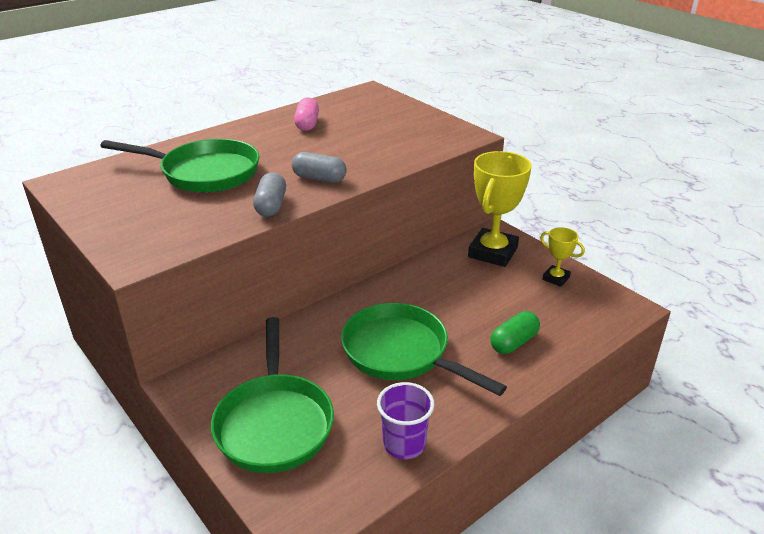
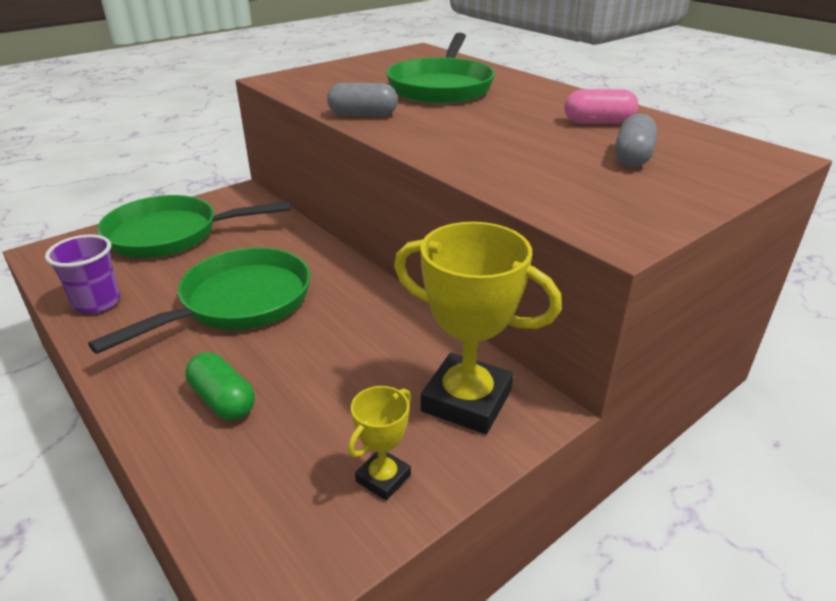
camera: 90 degrees right, 0 degrees up
(319, 178) = (430, 133): grey capsule -> grey capsule (632, 157)

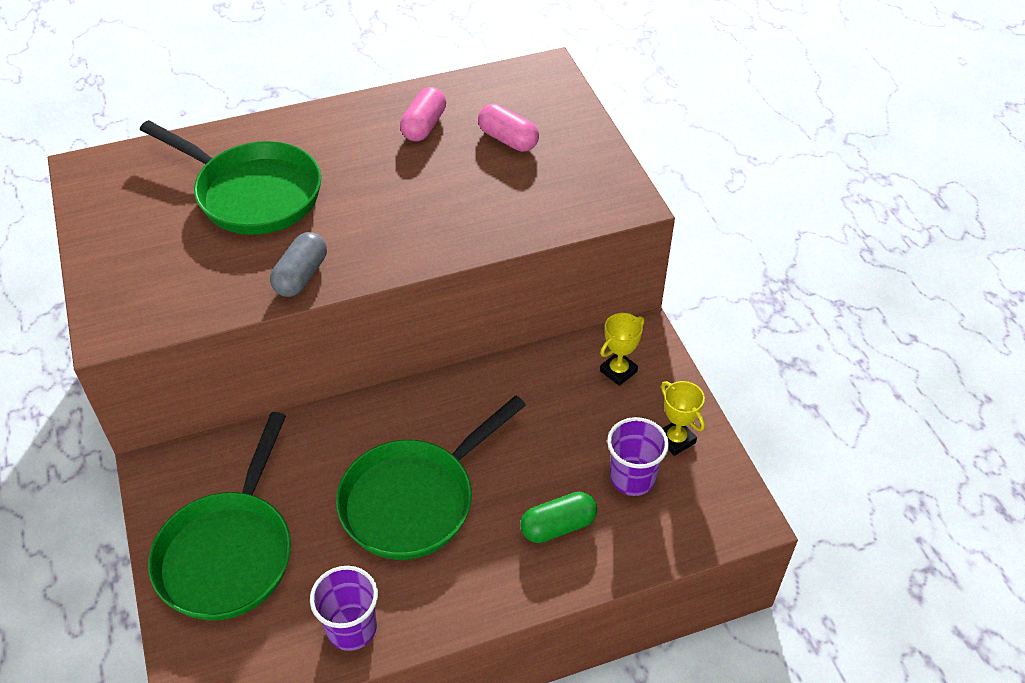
camera: 70 degrees left, 15 degrees up
(238, 303) = (415, 500): green pan -> green pan turned 105 degrees counterclockwise
(307, 448) = (632, 478): none -> purple cup
(466, 400) = (618, 371): yellow trophy -> yellow trophy, size x0.50
(632, 157) = (508, 139): grey capsule -> pink capsule

